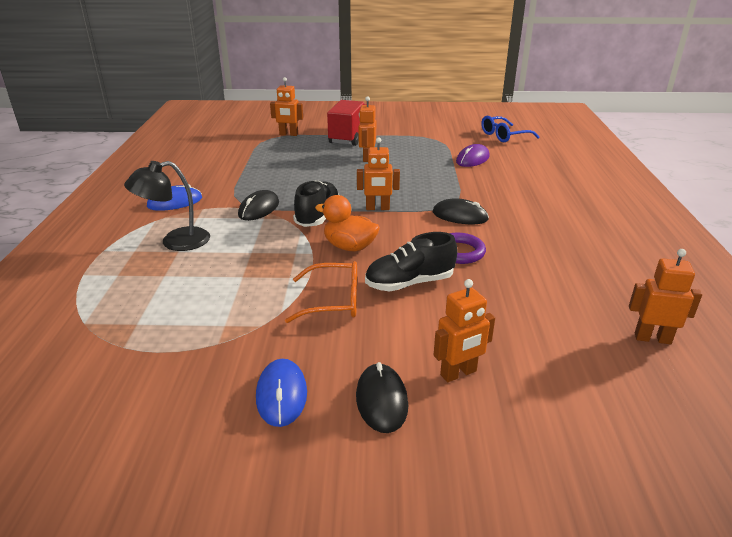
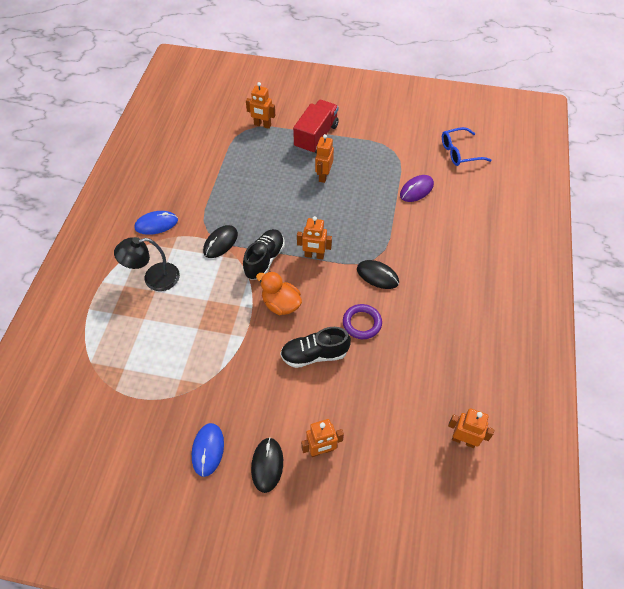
camera: 10 degrees right, 25 degrees up
(333, 301) = (256, 366): orange glasses -> none

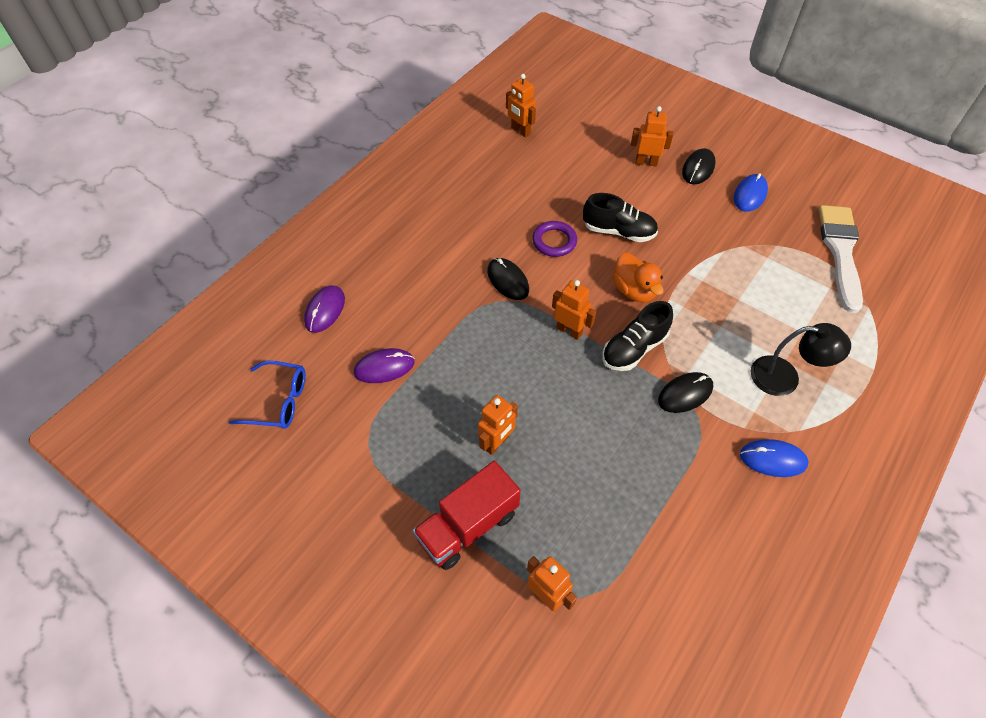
camera: 155 degrees left, 0 degrees up
(115, 412) = (840, 252): none -> white brush
(482, 208) = (325, 310): none -> purple mouse

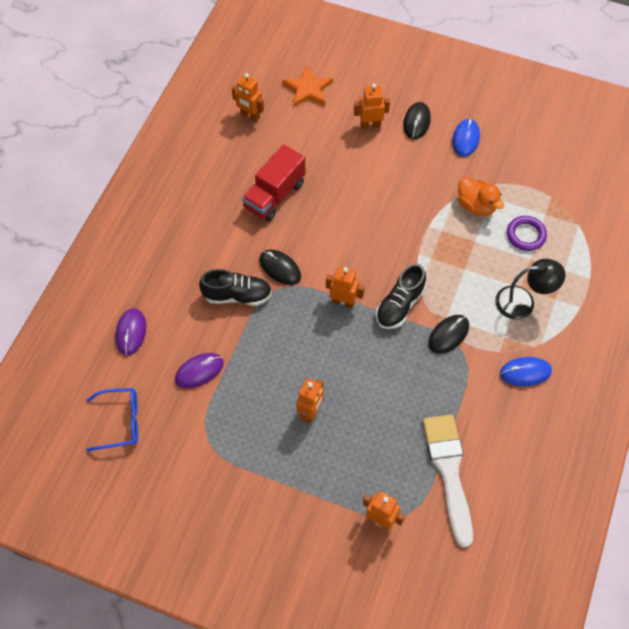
camera: 15 degrees left, 5 degrees up
(468, 526) = (307, 483): red truck -> red truck (274, 195)
(554, 241) = (309, 222): purple ring -> purple ring (525, 235)
(588, 118) = (308, 89): none -> orange star
(618, 231) = (362, 200): black shoe -> black shoe (237, 295)
(634, 290) = (388, 253): orange duck -> orange duck (476, 206)
(840, 252) = (549, 178): white brush -> white brush (449, 472)

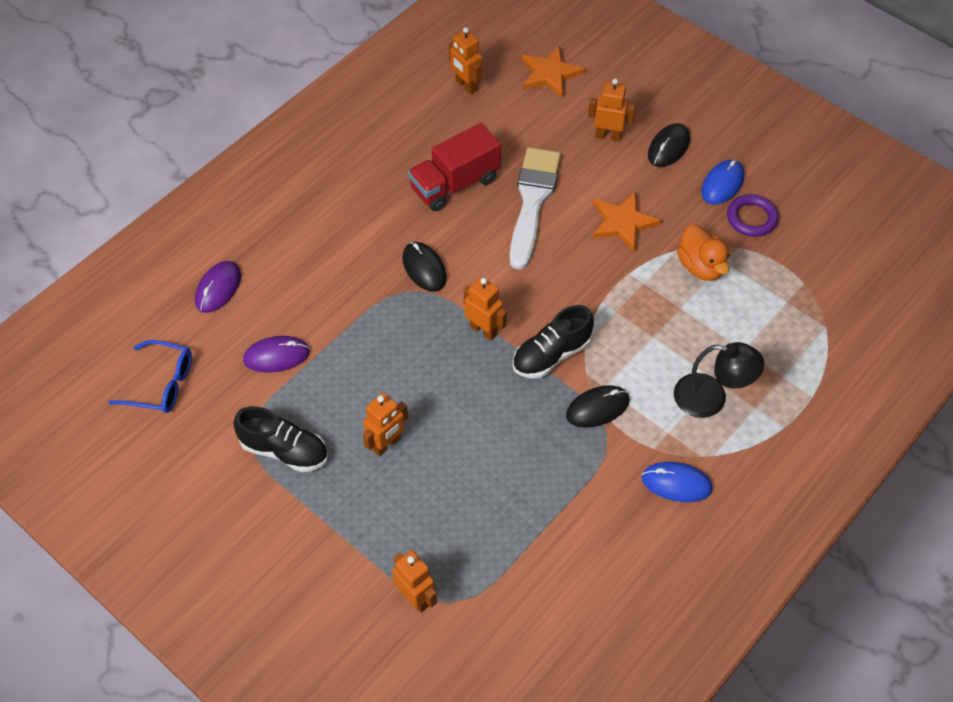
camera: 20 degrees right, 5 degrees down
(237, 295) = (359, 284): black shoe -> black shoe (284, 450)
(408, 189) = (622, 222): none -> orange star
(449, 472) = (526, 570): white brush -> white brush (532, 202)
(525, 235) = (750, 319): purple ring -> purple ring (751, 218)

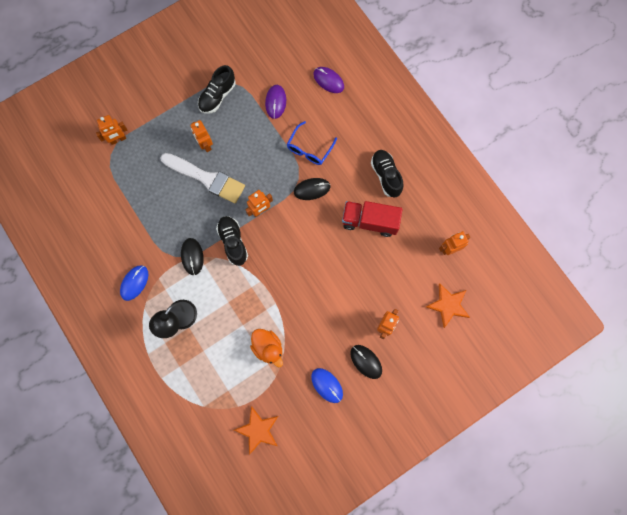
camera: 105 degrees right, 20 degrees up
(161, 384) = (275, 45): blue glasses -> blue glasses (309, 148)
(373, 178) = (386, 176): none -> black shoe
(455, 184) = (370, 221): red truck -> red truck turned 60 degrees counterclockwise
(532, 202) = (344, 263): white brush -> white brush (206, 178)
(622, 222) = (313, 312): orange star -> orange star (258, 430)
(701, 266) = (268, 348): orange duck -> orange duck turned 120 degrees counterclockwise
(751, 218) = (295, 393): purple ring -> none

